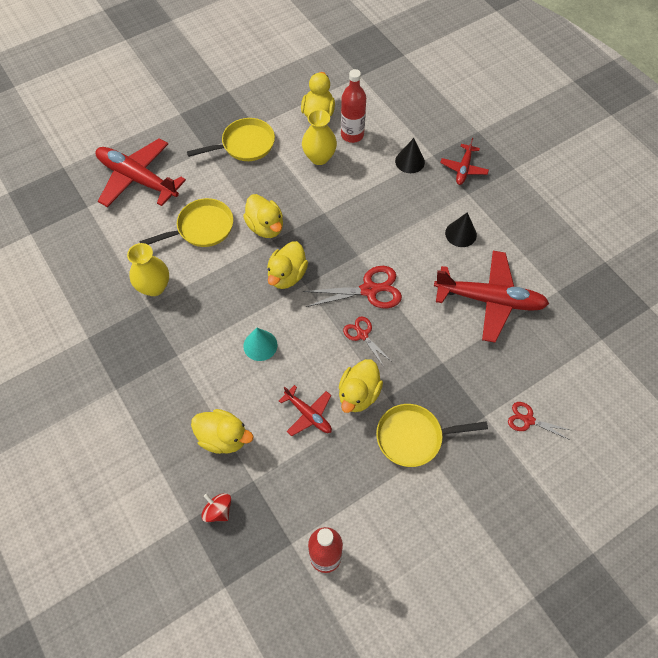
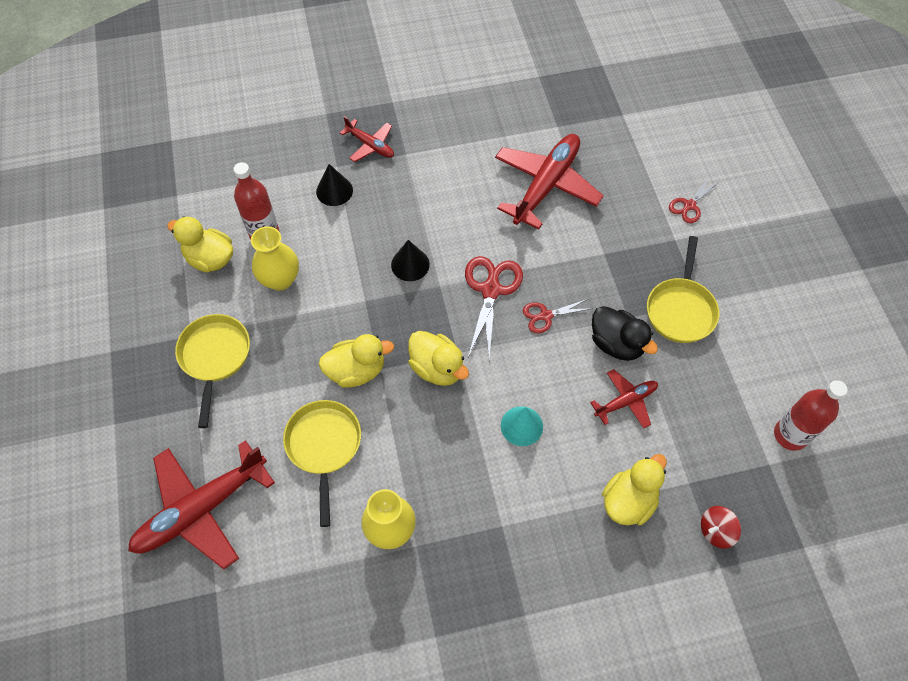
camera: 70 degrees left, 0 degrees up
(358, 394) = (616, 344): yellow duck -> black duck
(461, 234) = (454, 180): black cone -> black cone (410, 264)

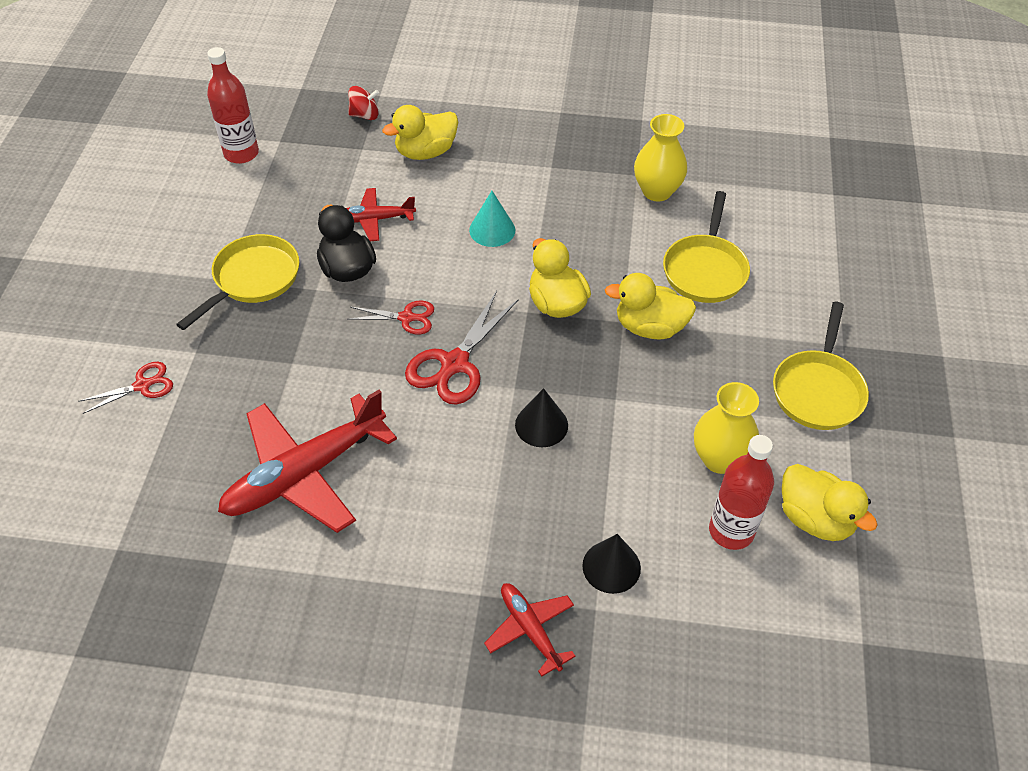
camera: 160 degrees left, 10 degrees down
(201, 509) = (844, 255): red plane -> none

